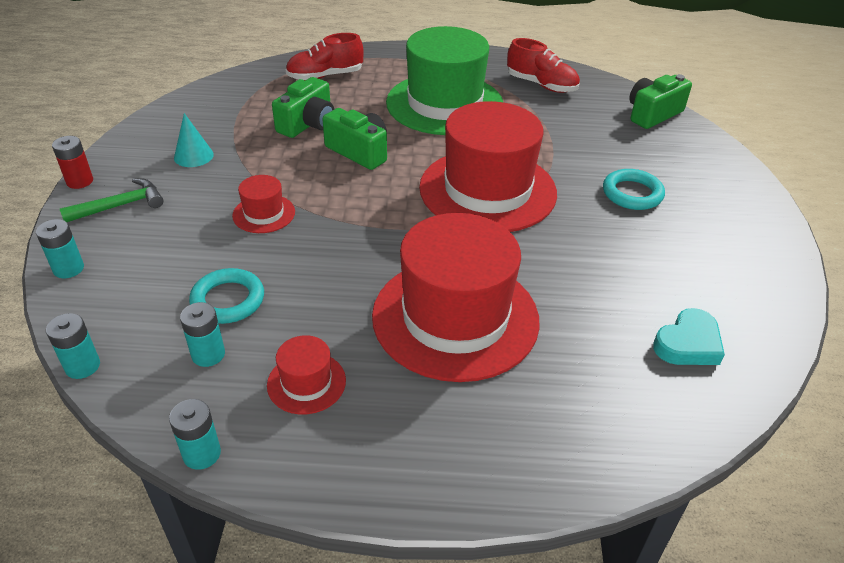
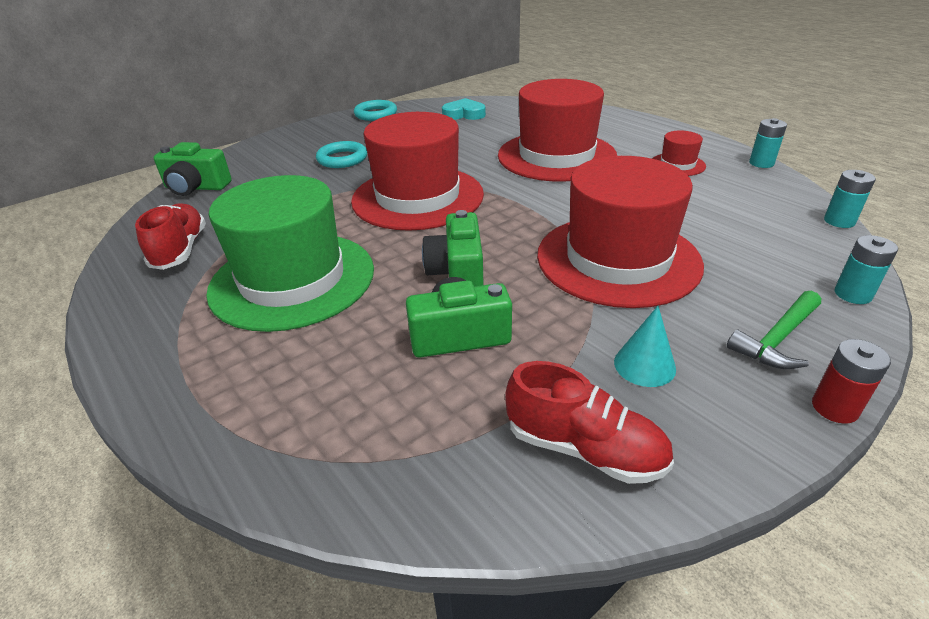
camera: 130 degrees left, 5 degrees down
(120, 206) = (777, 339): green hammer -> green hammer turned 60 degrees counterclockwise
(208, 354) = (735, 195): turquoise battery -> none
(228, 300) = (700, 215): turquoise ring -> turquoise ring (376, 114)
(264, 214) = (618, 259): red hat -> red hat, size x2.33
(325, 76) = (321, 411): red shoe -> red shoe (584, 448)

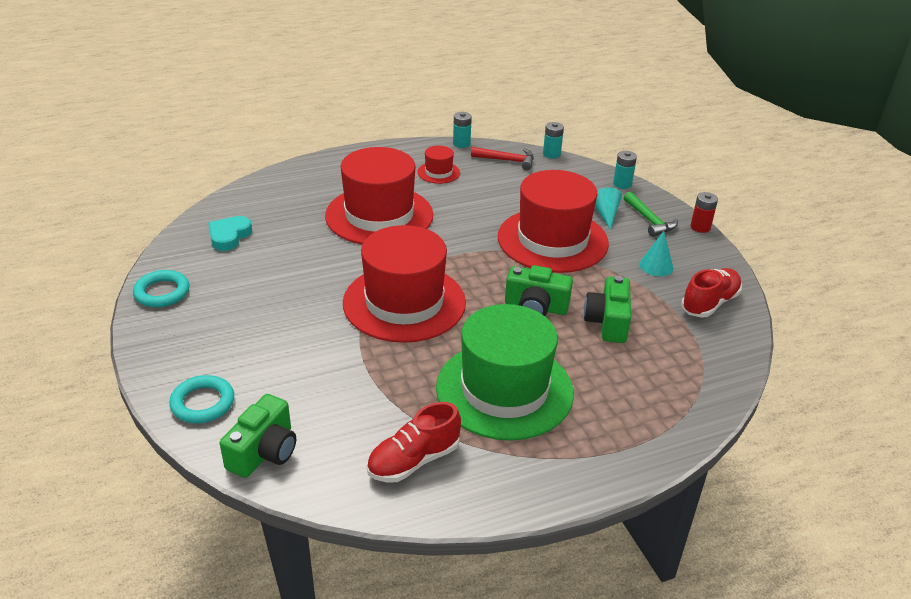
camera: 75 degrees left, 0 degrees up
(180, 250) = (413, 461): red shoe -> red shoe turned 45 degrees counterclockwise
(342, 159) = (277, 334): turquoise ring -> turquoise ring (203, 403)
(738, 292) = (605, 214): none -> turquoise cone
(768, 195) = (507, 160): none -> red hammer

